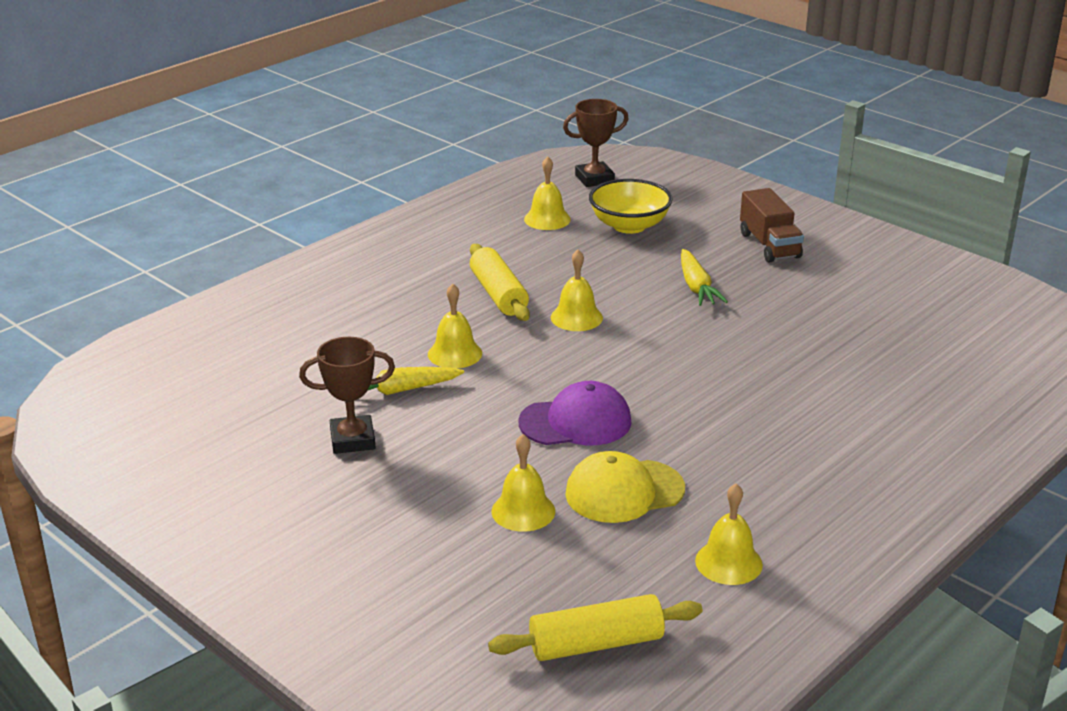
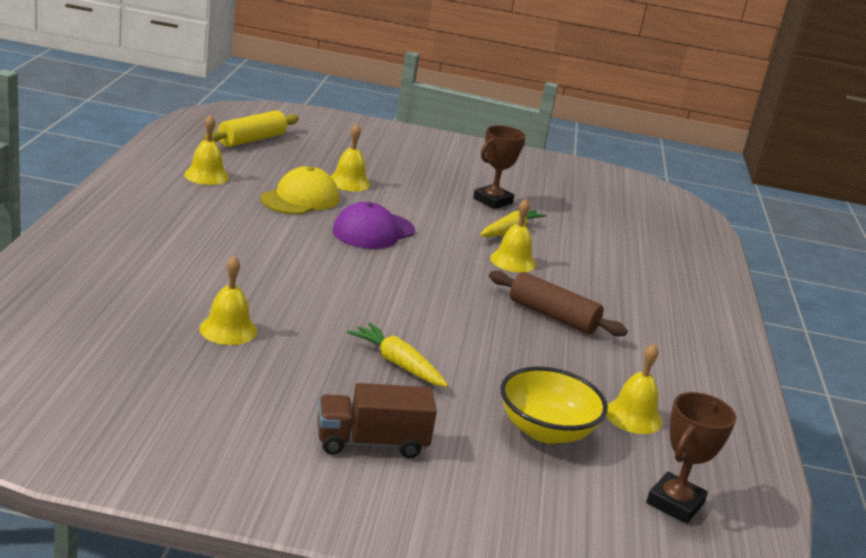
camera: 140 degrees right, 5 degrees down
(499, 294) = (552, 316): yellow rolling pin -> brown rolling pin
(576, 317) = (466, 308): yellow bell -> yellow bell (228, 330)
(769, 245) = (371, 443): brown truck -> brown truck turned 45 degrees counterclockwise

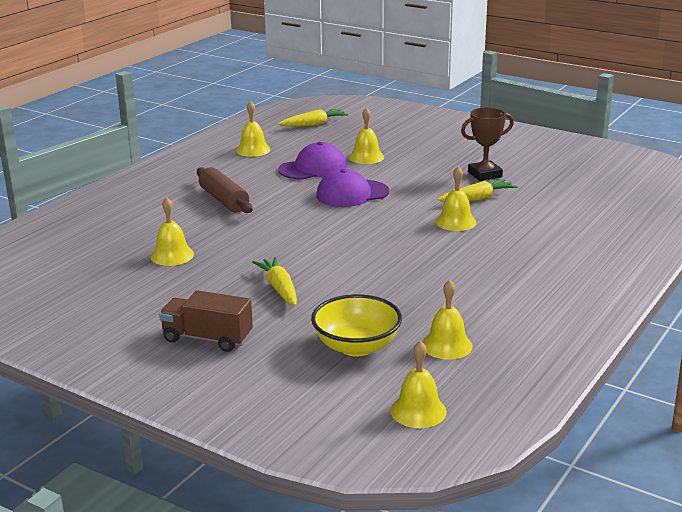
camera: 30 degrees right, 0 degrees up
(252, 140) = (313, 124): yellow rolling pin -> yellow carrot
(300, 199) = (313, 168): yellow cap -> purple cap
(552, 316) = (449, 265): brown rolling pin -> brown rolling pin (224, 200)
(675, 503) = (418, 411): brown trophy -> yellow bell

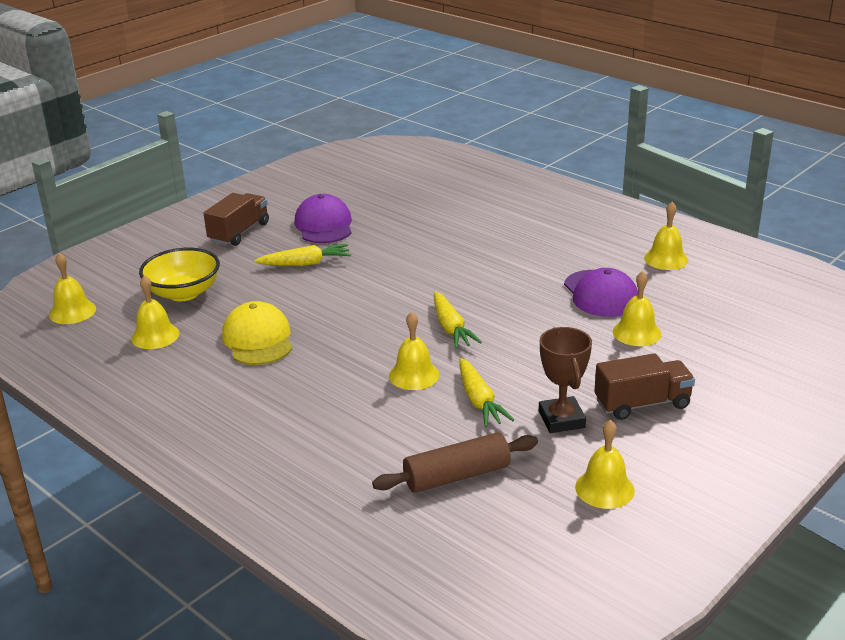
camera: 100 degrees right, 5 degrees up
(172, 255) = (395, 217): yellow bell -> yellow bell (604, 488)
(224, 200) = (515, 241): brown rolling pin -> brown rolling pin (457, 475)
(313, 124) = (765, 302): yellow carrot -> yellow carrot (451, 328)
(352, 194) = (515, 314): purple cap -> purple cap (324, 225)
(431, 291) = (258, 339): none -> yellow cap
(454, 155) = (642, 404): none -> brown truck

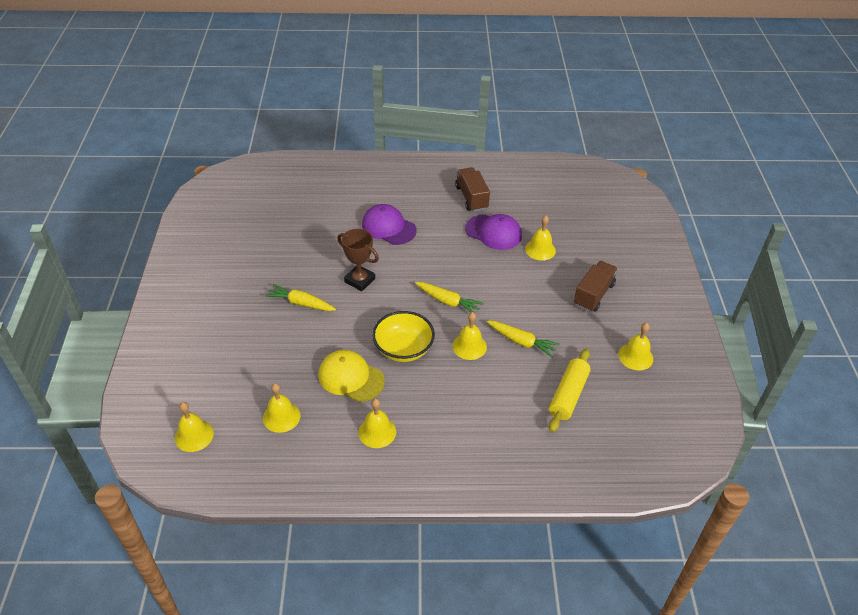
camera: 45 degrees left, 15 degrees up
(183, 293) = (252, 373): yellow bowl -> yellow bowl (403, 349)
(239, 232) = (221, 302): brown truck -> brown truck (471, 198)
(305, 264) = (301, 303): yellow carrot -> yellow carrot turned 105 degrees counterclockwise
(324, 225) = (272, 266): purple cap -> purple cap (388, 227)
(457, 475) = (568, 395): brown rolling pin -> yellow rolling pin
(561, 419) = (571, 328): brown trophy -> brown trophy (360, 280)
(666, 259) = (496, 189): yellow bell -> yellow bell (377, 432)

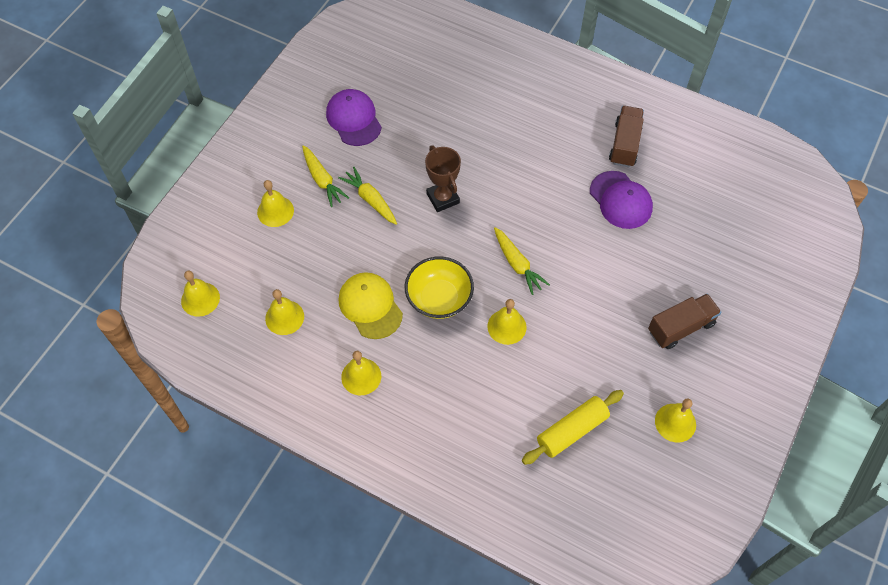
camera: 30 degrees right, 15 degrees up
(388, 227) = (510, 145): purple cap -> purple cap (354, 119)
(521, 341) = (563, 346): yellow carrot -> yellow carrot (322, 180)
(540, 249) = (659, 244): yellow bell -> yellow bell (275, 211)

